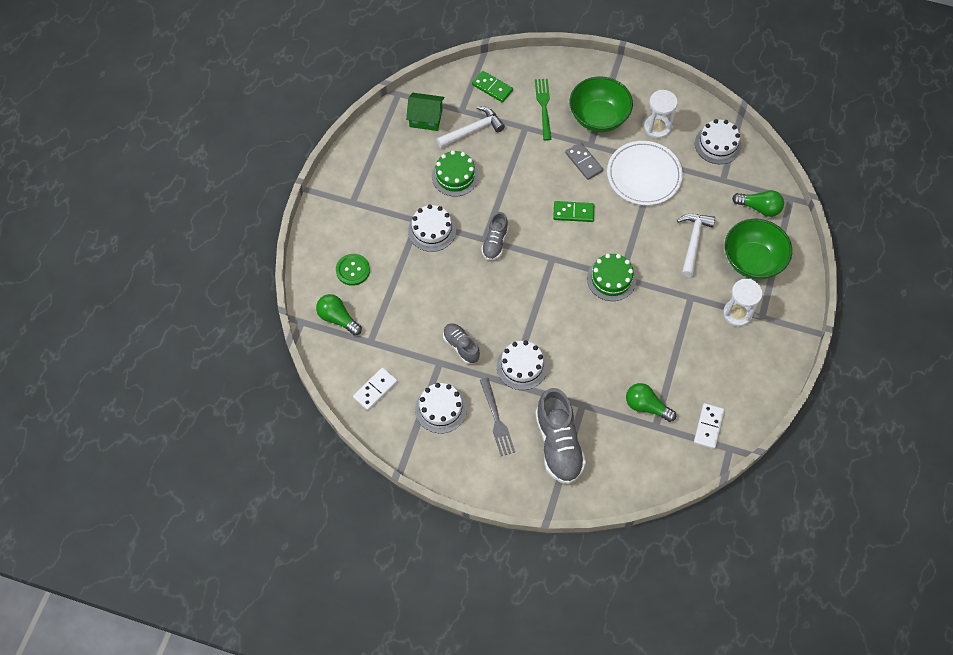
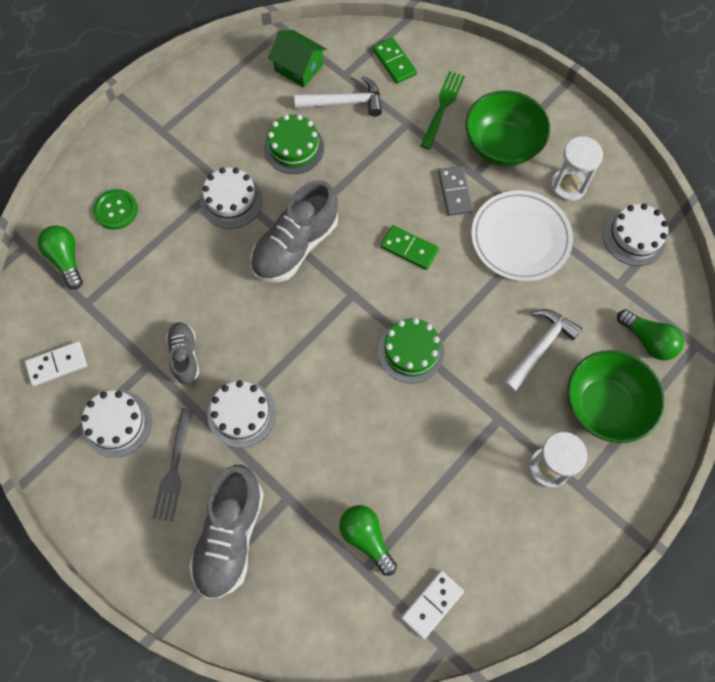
camera: 25 degrees right, 5 degrees up
(495, 242) = (295, 246): grey shoe -> grey shoe, size x1.77

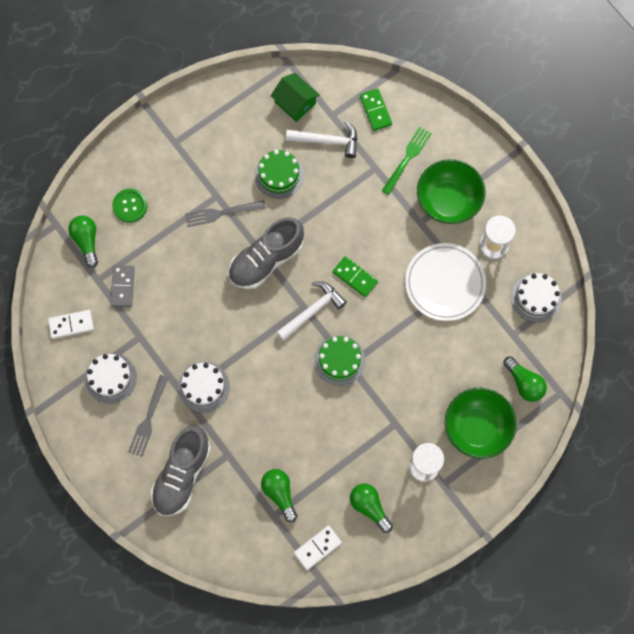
camera: 10 degrees right, 5 degrees up
(185, 356) = (167, 334): grey shoe -> none
(231, 201) = (221, 213): white cake -> grey fork
(455, 192) = (401, 235): grey domino -> grey domino (122, 286)
(489, 534) = (369, 507): none -> green light bulb
(539, 348) = (439, 374): white hammer -> white hammer (312, 310)

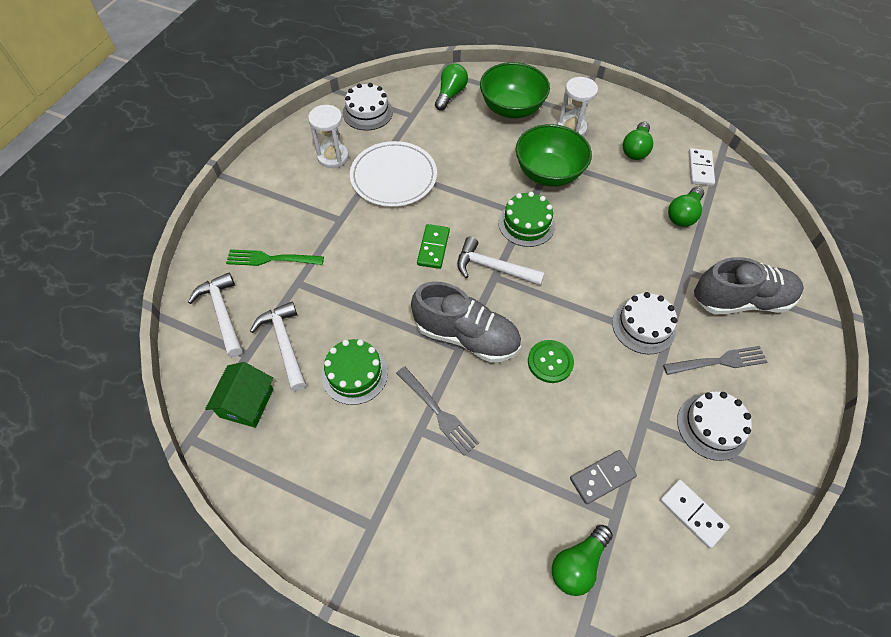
camera: 120 degrees left, 15 degrees down
(130, 206) = (494, 533): green button -> green button (550, 362)
(317, 547) = (700, 169): white domino -> white domino turned 75 degrees clockwise
(375, 110) = (222, 313): green domino -> white hammer
(448, 201) = (304, 207): green bowl -> green bowl (548, 173)

